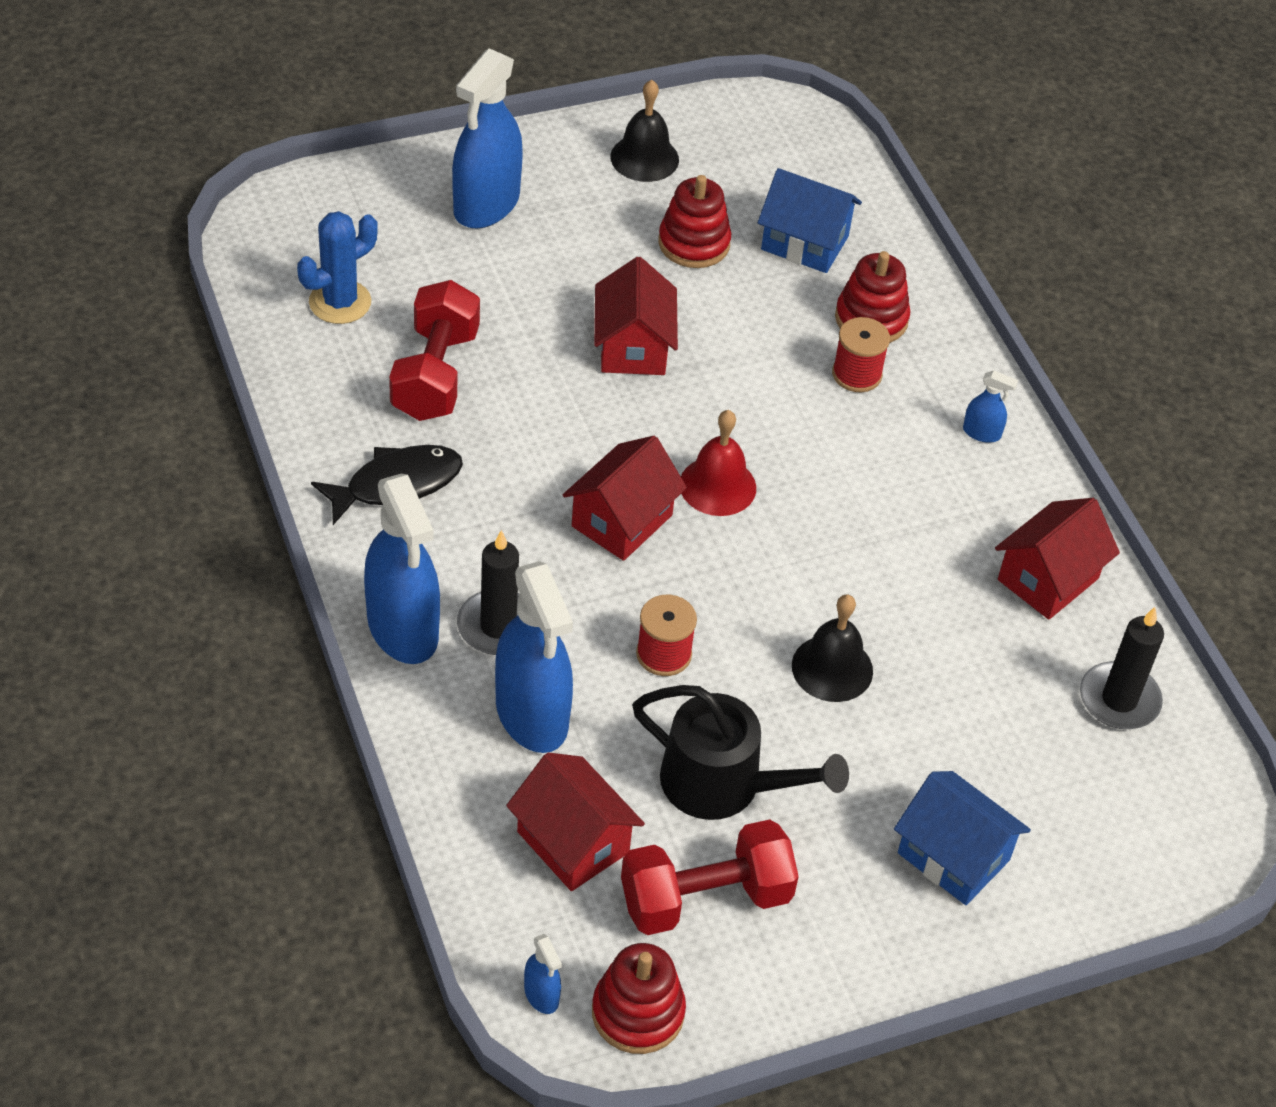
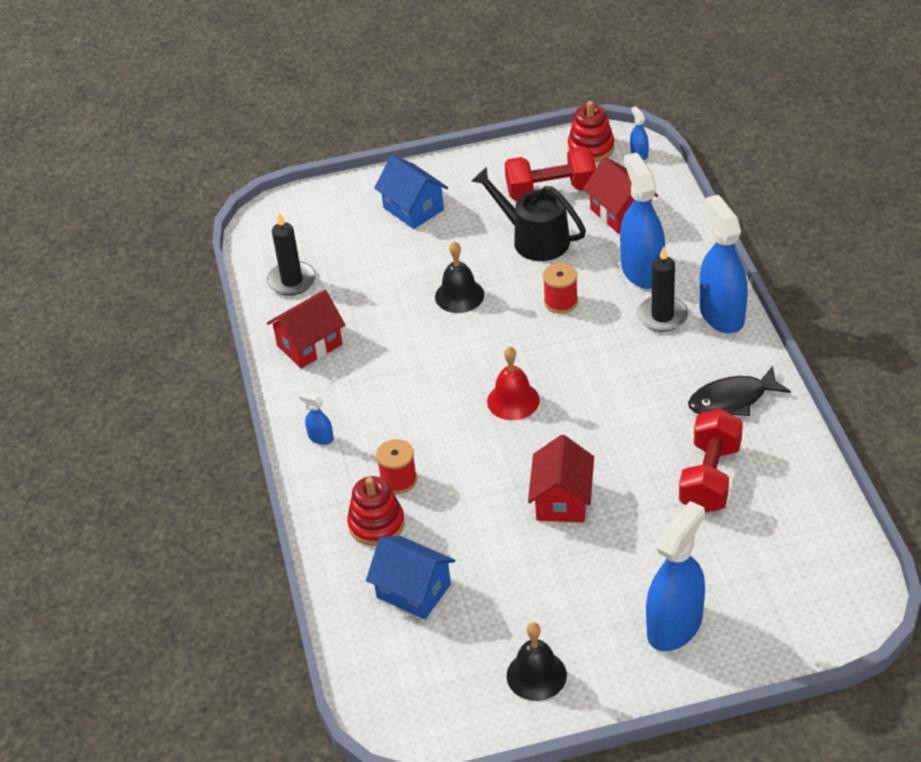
camera: 165 degrees left, 5 degrees down
(340, 302) = (787, 535): blue cactus -> none
(622, 521) = (580, 378): red house -> none
(694, 243) = (504, 590): red stacking toy -> none

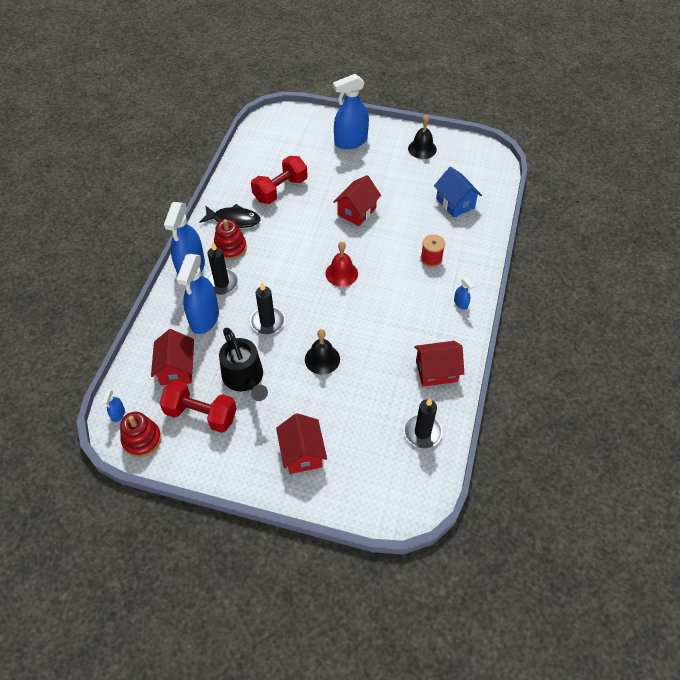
camera: 155 degrees left, 10 degrees up
(376, 524) = (455, 242): red stacking toy -> red stacking toy (230, 248)
(413, 209) = (302, 453): blue house -> red house
(561, 302) = (267, 322): red spool -> black candle

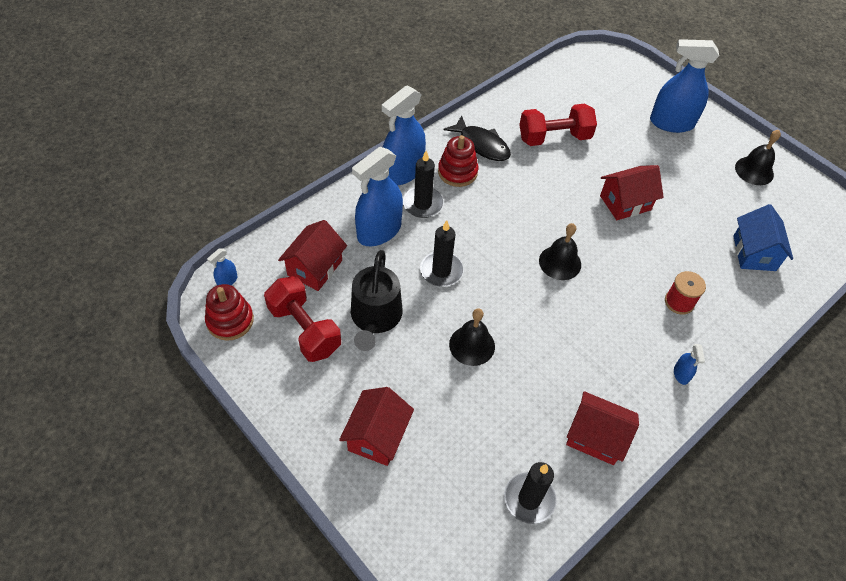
camera: 30 degrees right, 0 degrees up
(341, 273) = (560, 262): red bell -> black bell

